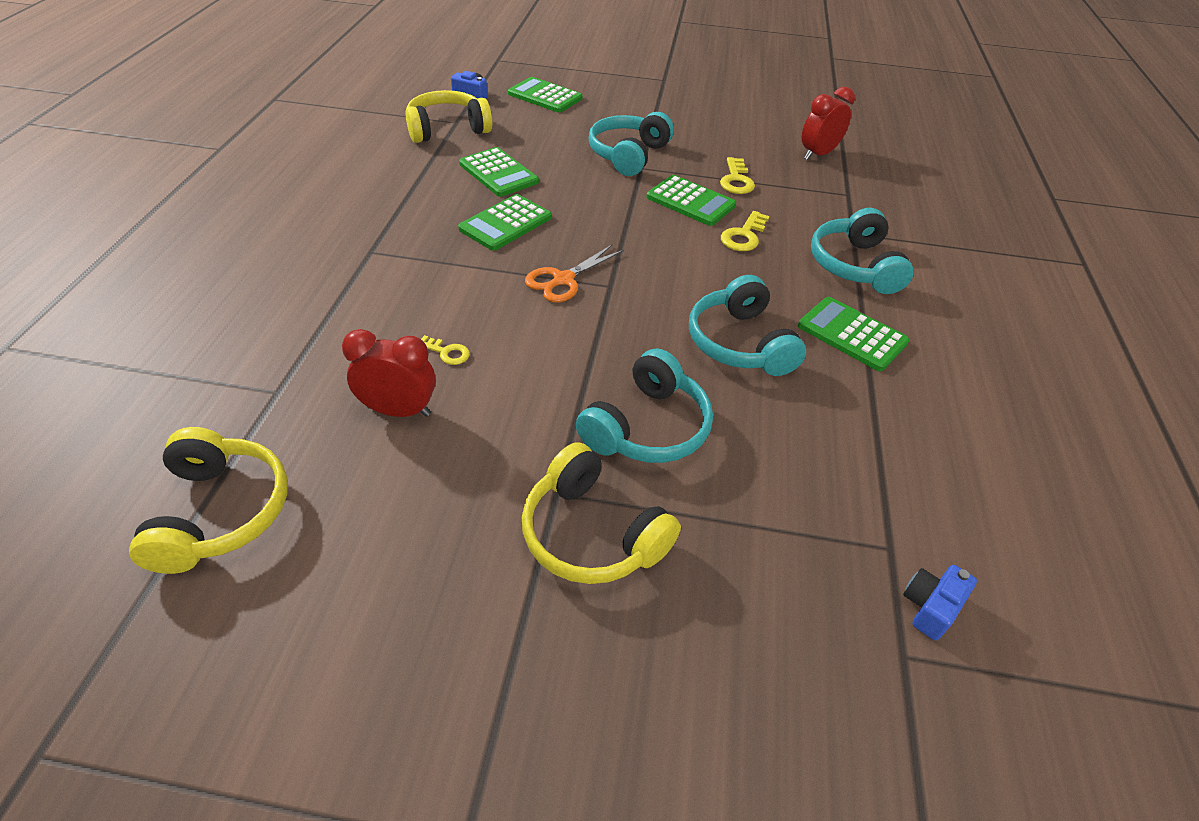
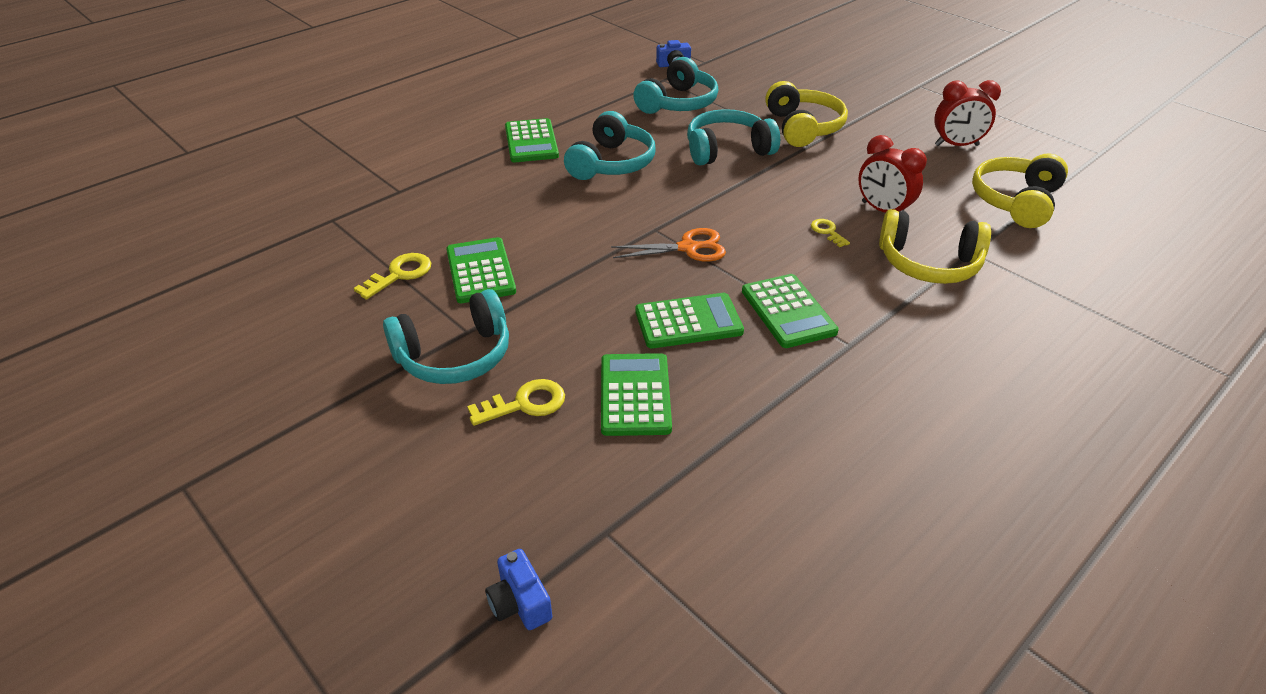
camera: 140 degrees left, 5 degrees down
(447, 129) = (632, 519): yellow headphones -> yellow headphones (928, 264)
(545, 96) = (408, 536): green calculator -> green calculator (788, 311)
(744, 236) = (488, 223): yellow key -> yellow key (525, 404)
(818, 154) = (265, 268): red clock -> red clock (956, 145)
(854, 266) = (448, 172): turquoise headphones -> turquoise headphones (678, 103)

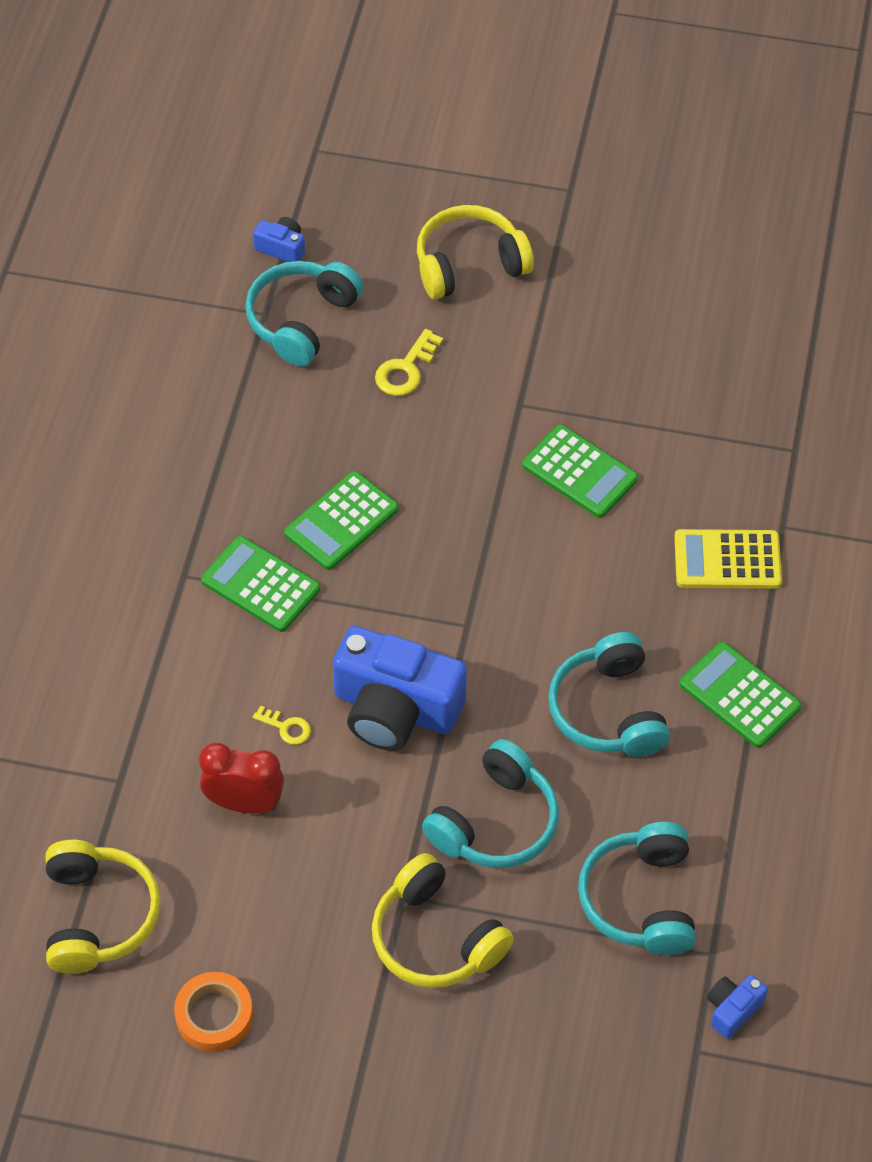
camera: 145 degrees right, 15 degrees up
(399, 274) = (647, 427): yellow key -> none
(454, 191) = (727, 560): none -> yellow calculator
(455, 355) = (504, 378): turquoise headphones -> turquoise headphones (301, 320)
(635, 395) = (328, 424): green calculator -> none
(688, 248) = (412, 617): orange scissors -> none
(743, 212) = (395, 709): none -> blue camera
(928, 264) = (157, 734): yellow headphones -> yellow headphones (469, 264)
(956, 145) = (214, 1015): red clock -> orange tape

